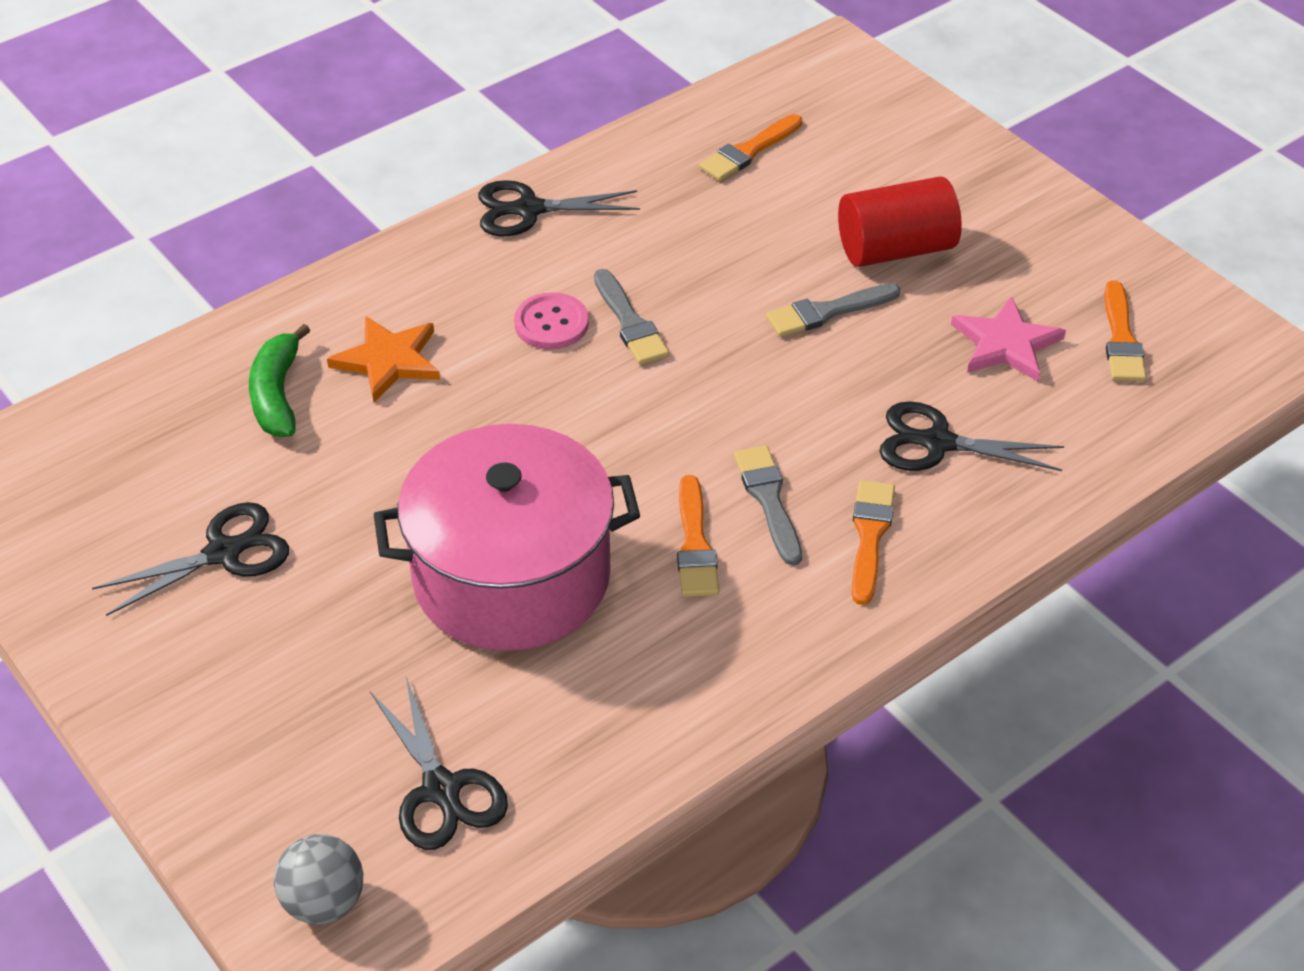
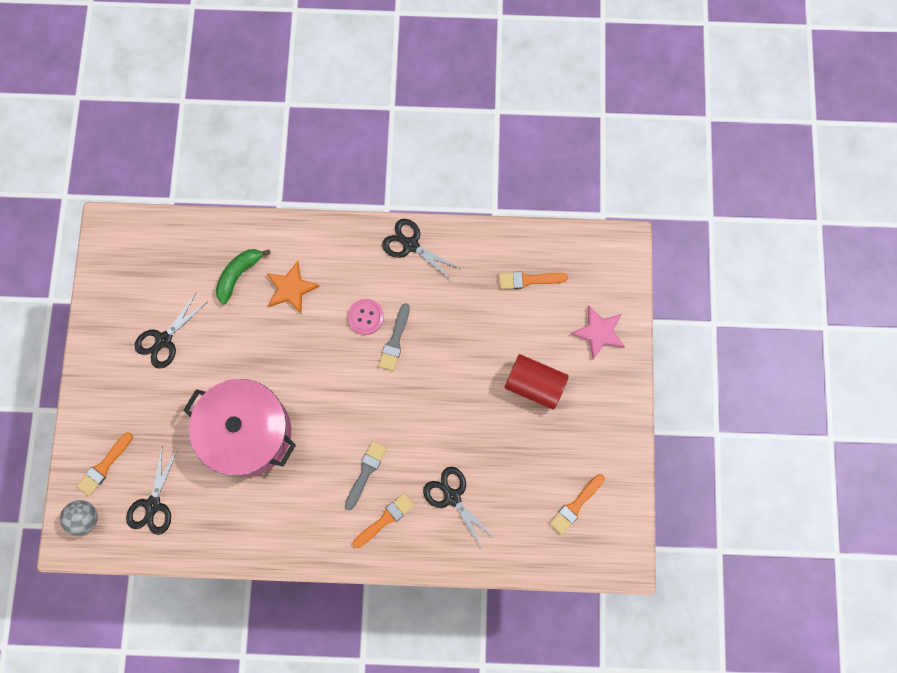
camera: 40 degrees right, 30 degrees up
(224, 552) = (164, 340): black scissors -> black scissors turned 120 degrees clockwise
(695, 544) = (321, 471): orange brush -> orange brush (104, 466)
(827, 312) = (475, 396): grey brush -> none
(1005, 344) = (527, 470): pink star -> pink star (599, 332)

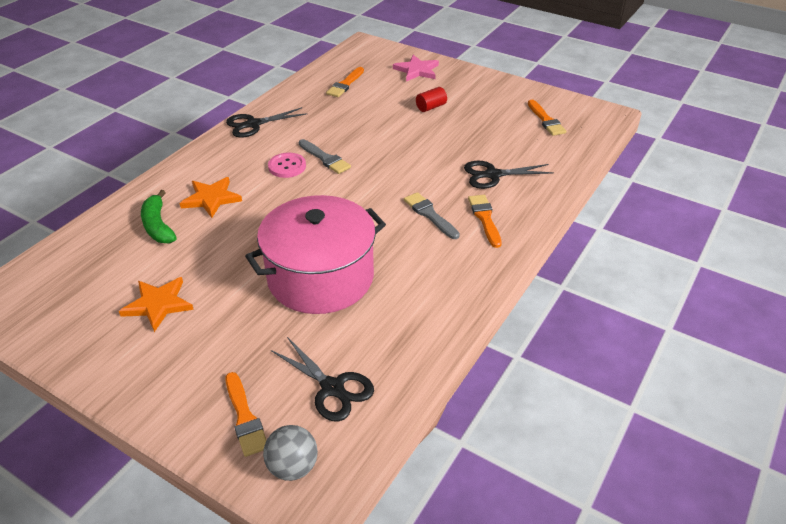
camera: 60 degrees left, 35 degrees down
(164, 340) = (158, 304): black scissors -> orange star
(534, 384) = (431, 107): red cylinder -> red cylinder, size x0.54

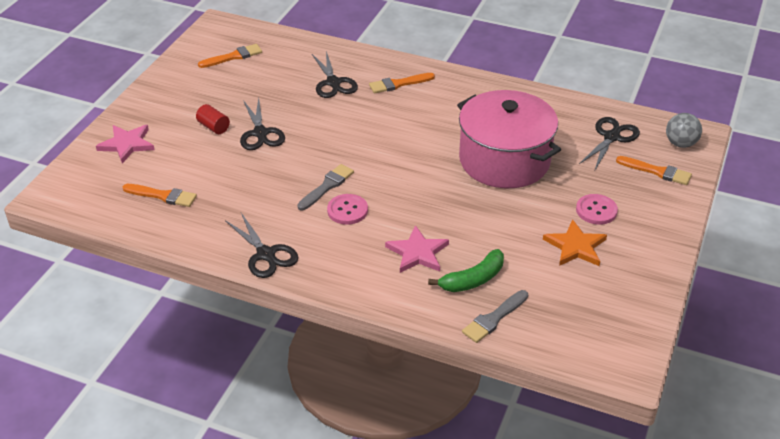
camera: 100 degrees left, 0 degrees up
(203, 336) = (596, 210): none -> pink button
(211, 198) = (417, 253): orange star -> pink star
(245, 417) = (657, 171): orange brush -> orange brush turned 60 degrees clockwise
(415, 129) = (260, 133): none -> black scissors
(430, 214) = (402, 112): grey brush -> grey brush (494, 318)

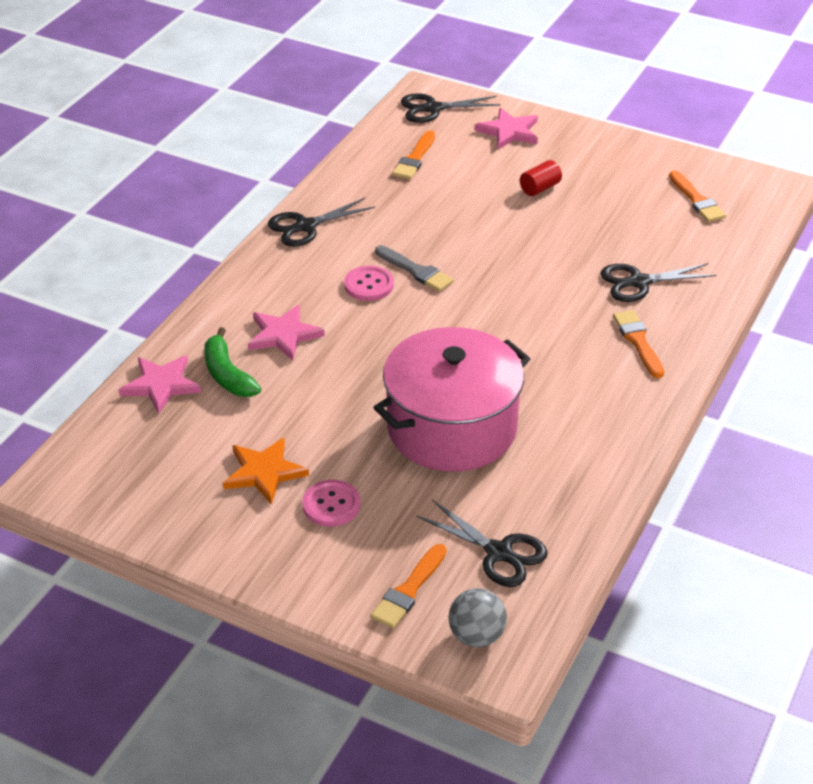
camera: 95 degrees right, 0 degrees up
(260, 133) = (525, 222): black scissors -> black scissors (432, 109)
(494, 318) = (161, 385): grey brush -> pink star

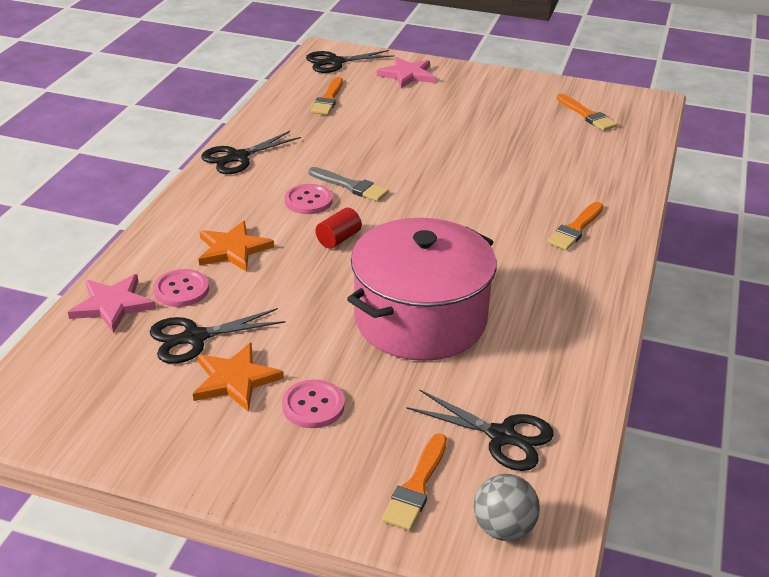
camera: 10 degrees left, 5 degrees down
(227, 375) = (181, 290): green banana -> pink button
(283, 335) = (233, 249): pink star -> orange star
(540, 188) = (446, 114): red cylinder -> red cylinder (338, 239)
(638, 282) = (559, 181): black scissors -> black scissors (194, 338)
(638, 341) = (575, 229): orange brush -> orange brush turned 120 degrees counterclockwise

